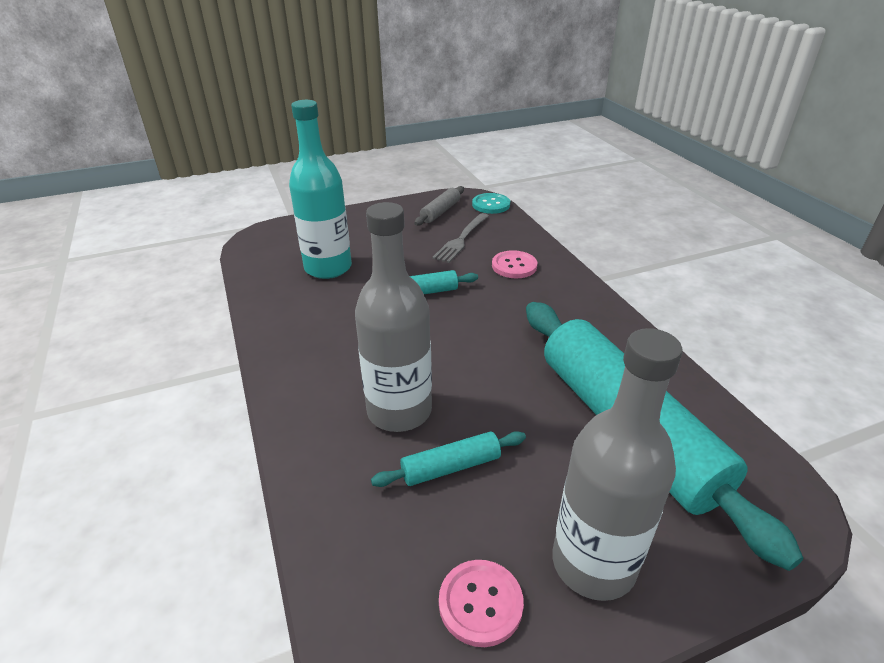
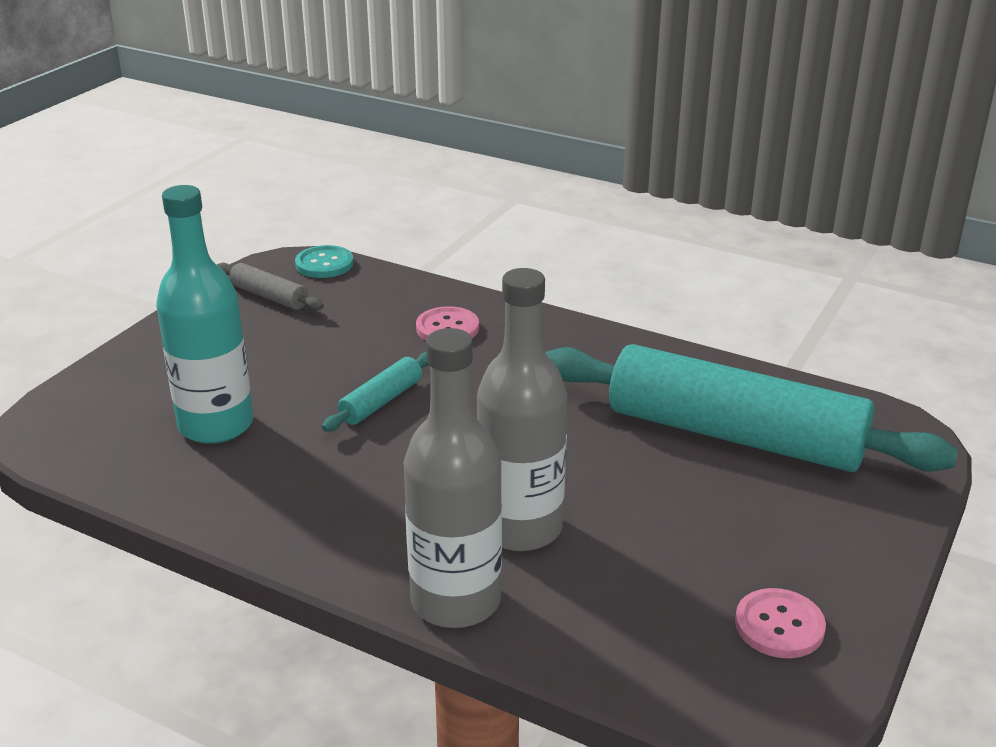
camera: 40 degrees left, 5 degrees down
(440, 212) = (269, 297): grey rolling pin -> grey rolling pin turned 45 degrees counterclockwise
(451, 467) = (632, 547): turquoise rolling pin -> none
(461, 239) = (344, 321): grey fork -> none
(593, 563) = (823, 549): grey bottle -> grey bottle (455, 601)

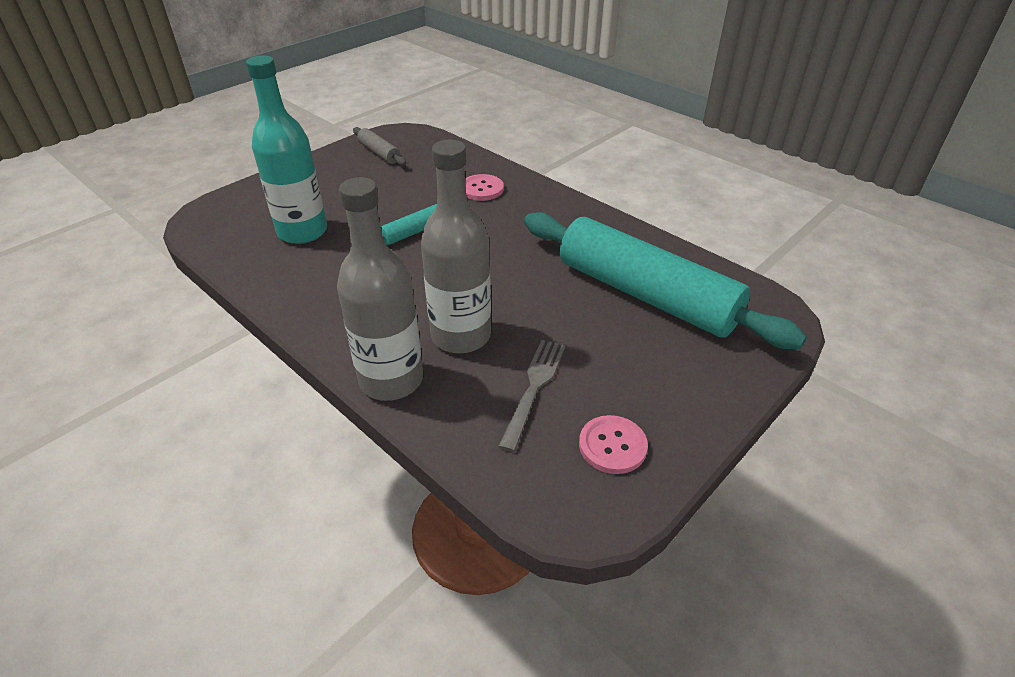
camera: 15 degrees right, 10 degrees up
(324, 264) = (424, 136): turquoise button -> none
(649, 576) = (534, 388): none -> grey fork

